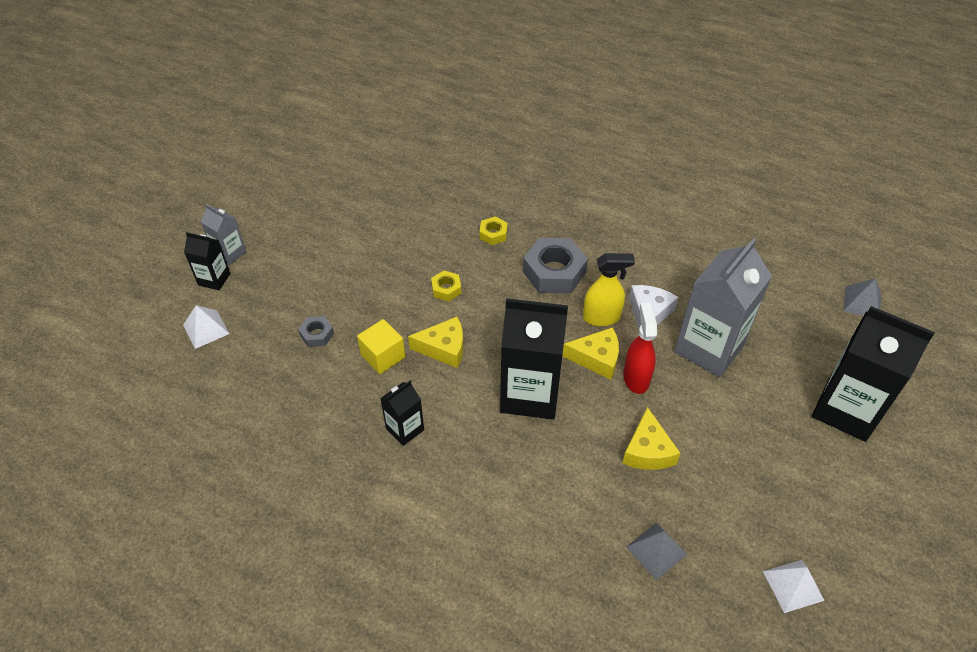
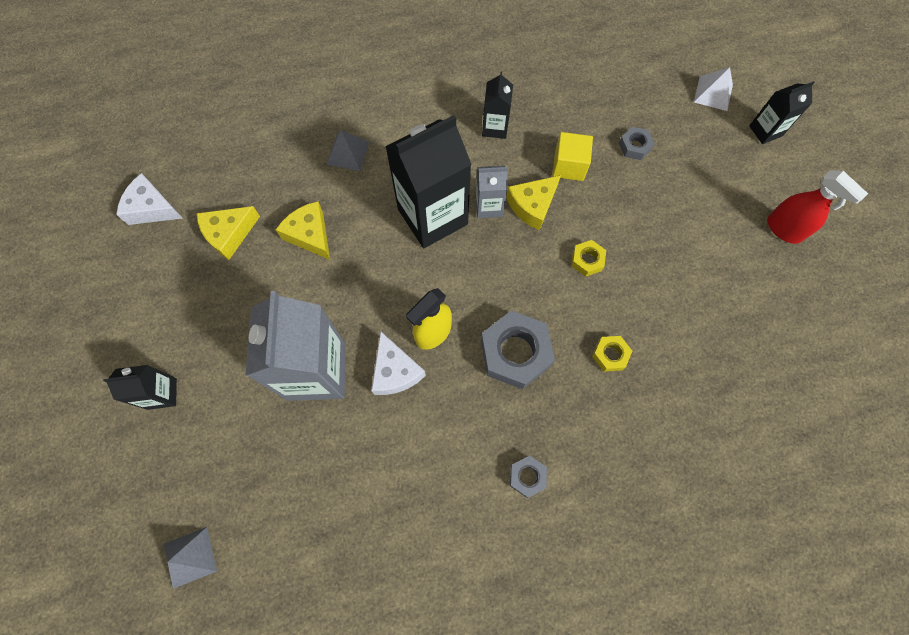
camera: 140 degrees right, 20 degrees up
(230, 253) = (787, 159): grey carton -> grey carton (488, 206)
(596, 358) = (406, 287): yellow cheese -> yellow cheese (229, 234)
(607, 215) = (527, 477): none -> grey nut
(636, 378) = (360, 292): red spray bottle -> red spray bottle (784, 229)
(656, 550) = (259, 168): grey pyramid -> grey pyramid (348, 153)
(793, 585) = (152, 208): white pyramid -> white cheese
(846, 410) = (162, 394): black carton -> black carton, size x0.49

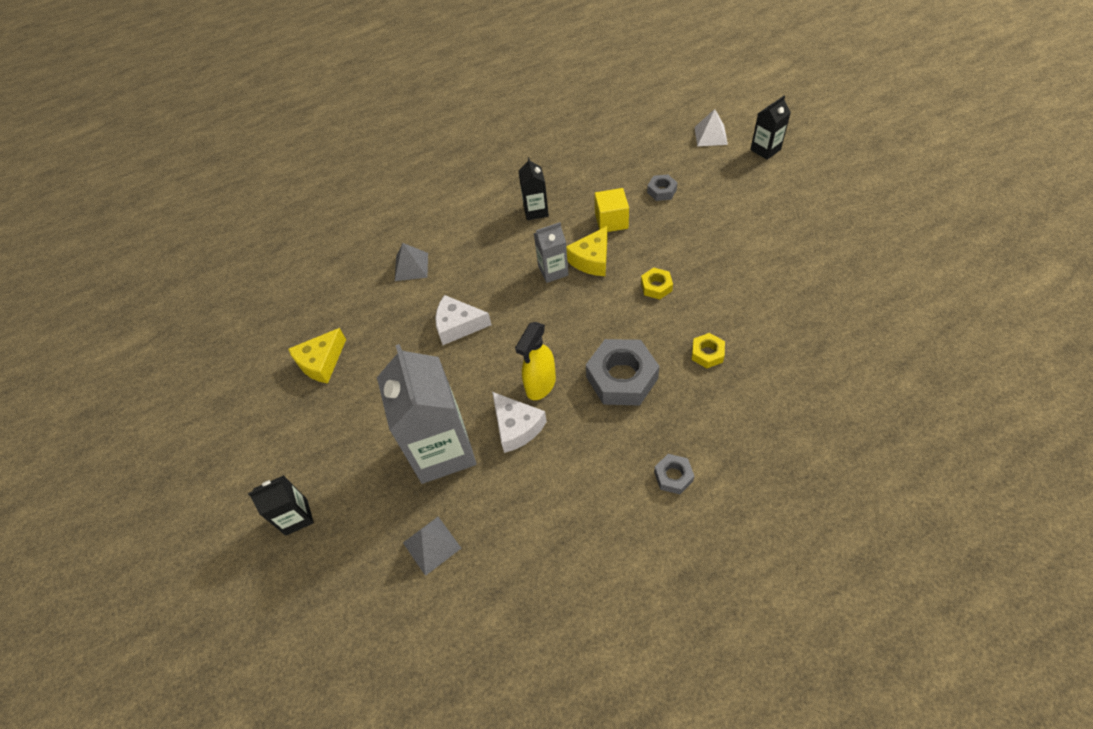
camera: 10 degrees left, 15 degrees down
(152, 208) = (240, 362): white cheese -> white cheese (458, 325)
(190, 557) = (370, 657): grey pyramid -> grey pyramid (431, 545)
(310, 235) = (398, 340): yellow cheese -> none
(432, 217) = (506, 293): black carton -> none
(784, 229) = (813, 215): red spray bottle -> none

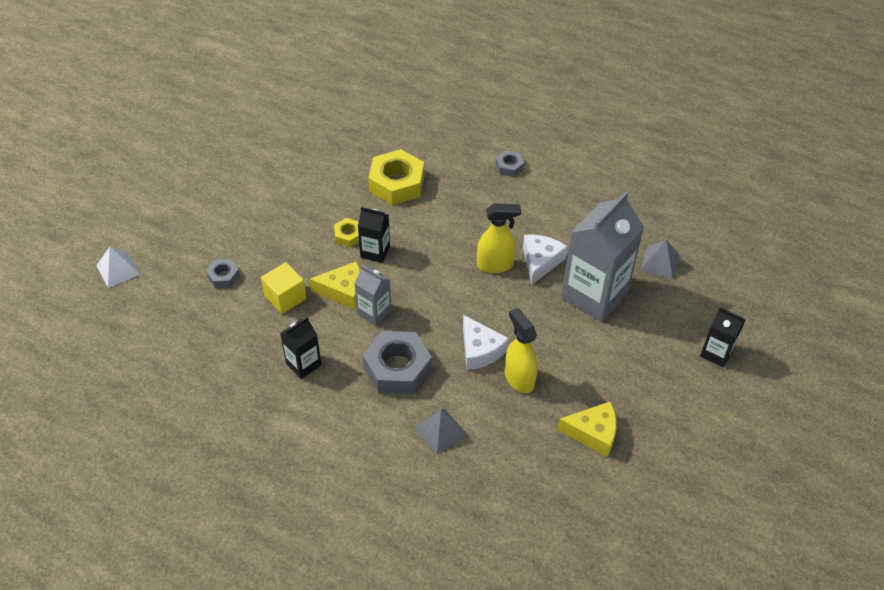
camera: 130 degrees left, 5 degrees down
(410, 338) = (519, 378): none -> yellow spray bottle
(622, 378) = (453, 221): grey nut -> grey nut (397, 368)
(707, 353) = (396, 183): yellow nut -> yellow nut, size x2.00
(765, 150) = (126, 223): black carton -> black carton (375, 252)

